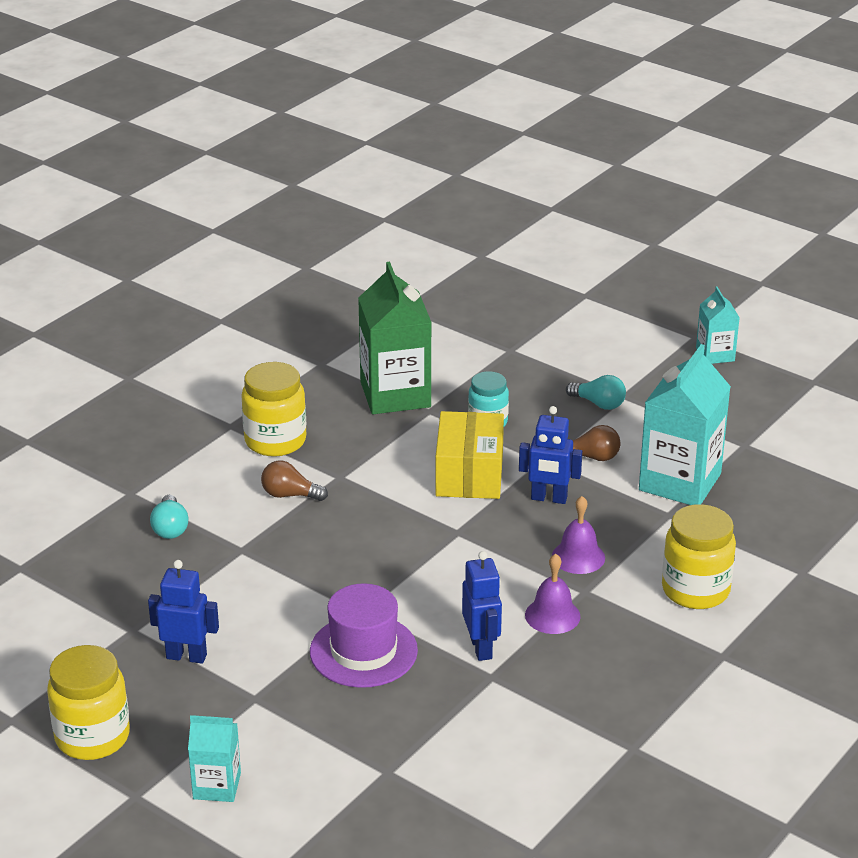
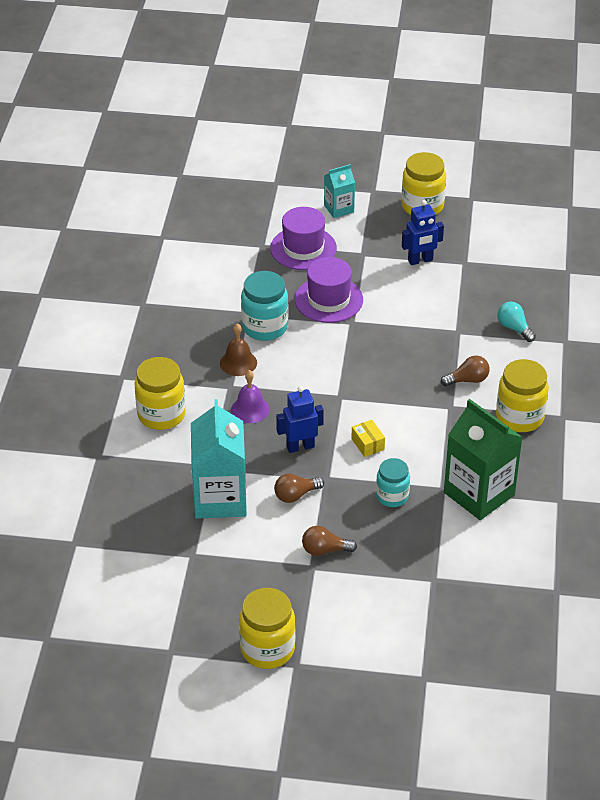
camera: 150 degrees right, 10 degrees up
(330, 741) = (303, 248): none -> purple hat
(469, 474) = (367, 444): yellow box -> yellow box, size x0.47
(481, 647) = (265, 327): blue robot -> turquoise jar
(552, 615) = (238, 363): purple bell -> brown bell
(599, 404) = (325, 550): turquoise light bulb -> brown light bulb
(715, 354) = (267, 649): turquoise carton -> yellow jar

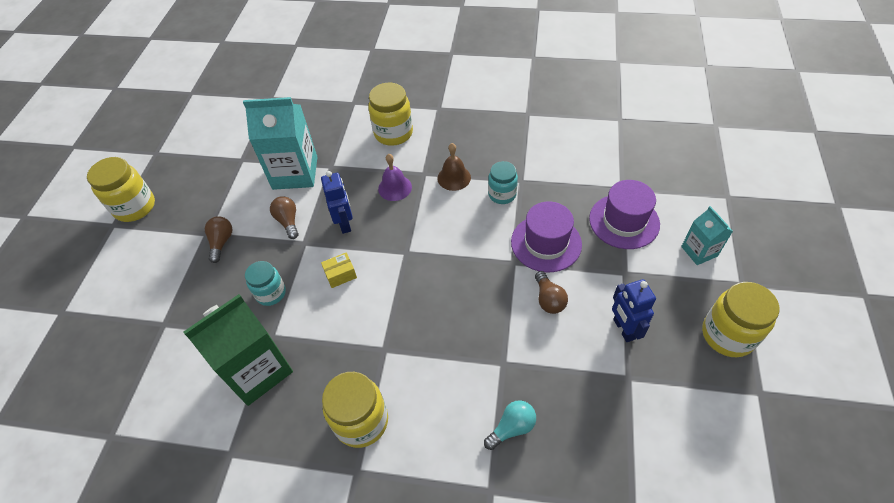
camera: 95 degrees right, 10 degrees up
(265, 327) = (502, 194): turquoise jar -> turquoise jar, size x0.65
(467, 380) = (424, 369): brown light bulb -> brown light bulb (548, 299)

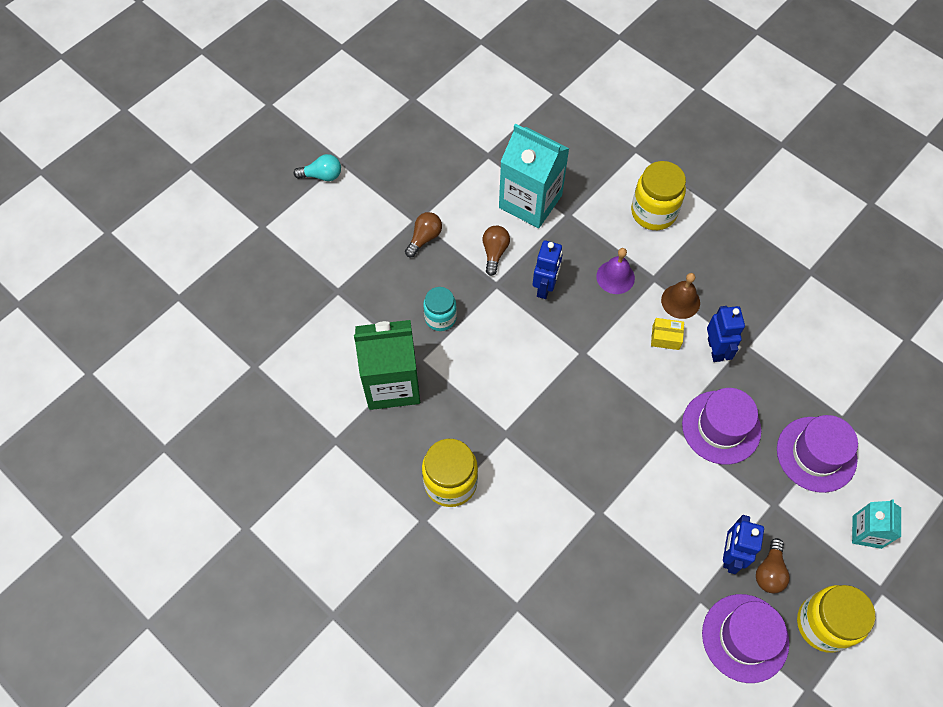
camera: 30 degrees right, 10 degrees up
(135, 207) = (367, 152): yellow jar -> none
(340, 274) = (510, 338): yellow box -> yellow box (665, 338)
(502, 194) = (715, 349): turquoise jar -> blue robot
(512, 428) = (568, 570): turquoise light bulb -> turquoise light bulb (322, 175)
(548, 299) = (682, 483): brown light bulb -> brown light bulb (769, 571)
(684, 385) = (745, 638): none -> purple hat

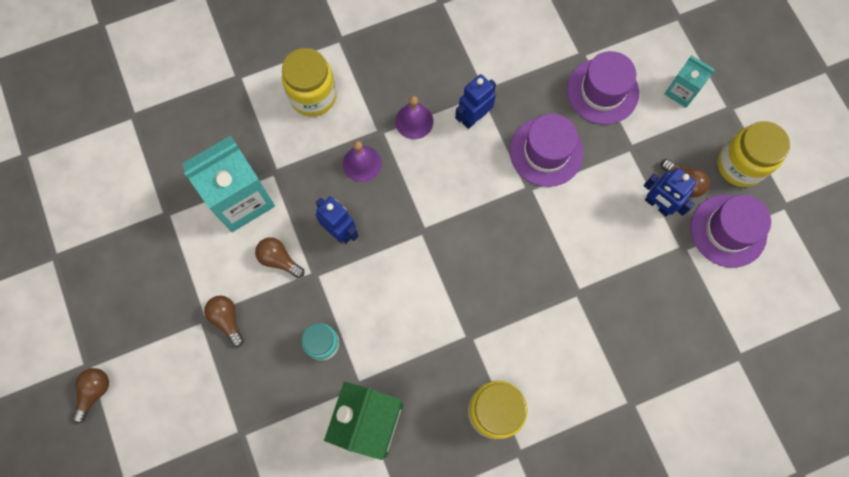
camera: 65 degrees left, 10 degrees up
(322, 175) = (94, 392): turquoise light bulb -> brown light bulb
(665, 338) = (443, 152): yellow box -> none
(680, 301) = (414, 121): brown bell -> purple bell
(715, 349) = (474, 117): blue robot -> blue robot turned 60 degrees counterclockwise

